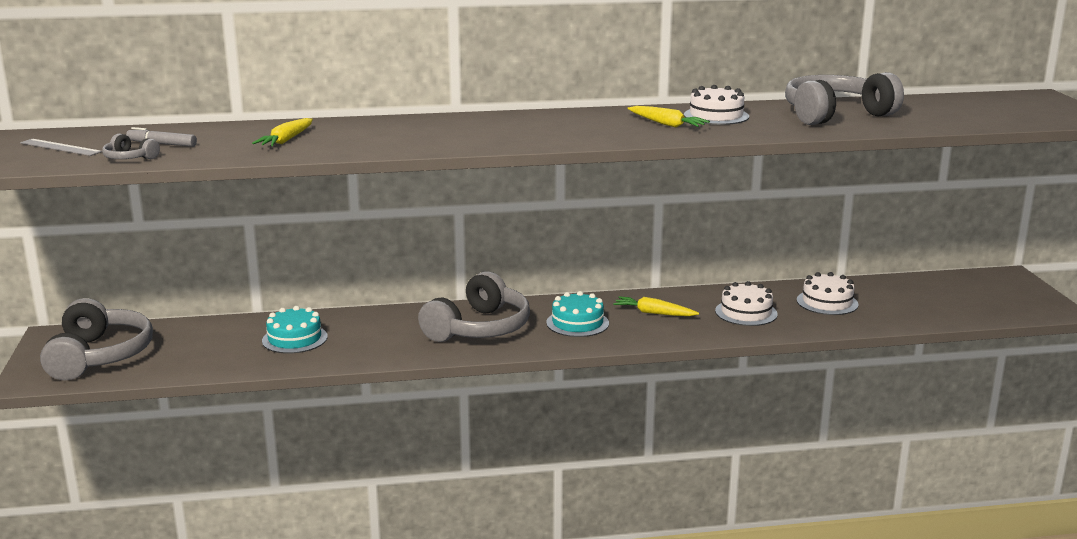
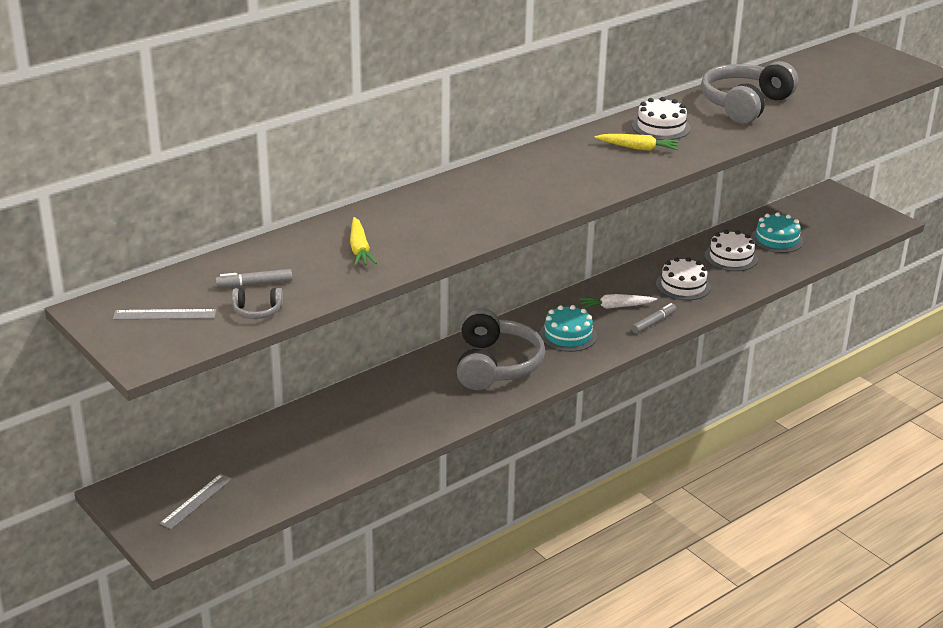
camera: 30 degrees left, 10 degrees up
(99, 356) = (196, 501): grey headphones -> grey ruler
(294, 339) = (352, 425): turquoise cake -> turquoise cake (777, 239)
(654, 313) = (615, 307): yellow carrot -> white carrot
(677, 333) = (653, 322): none -> grey marker

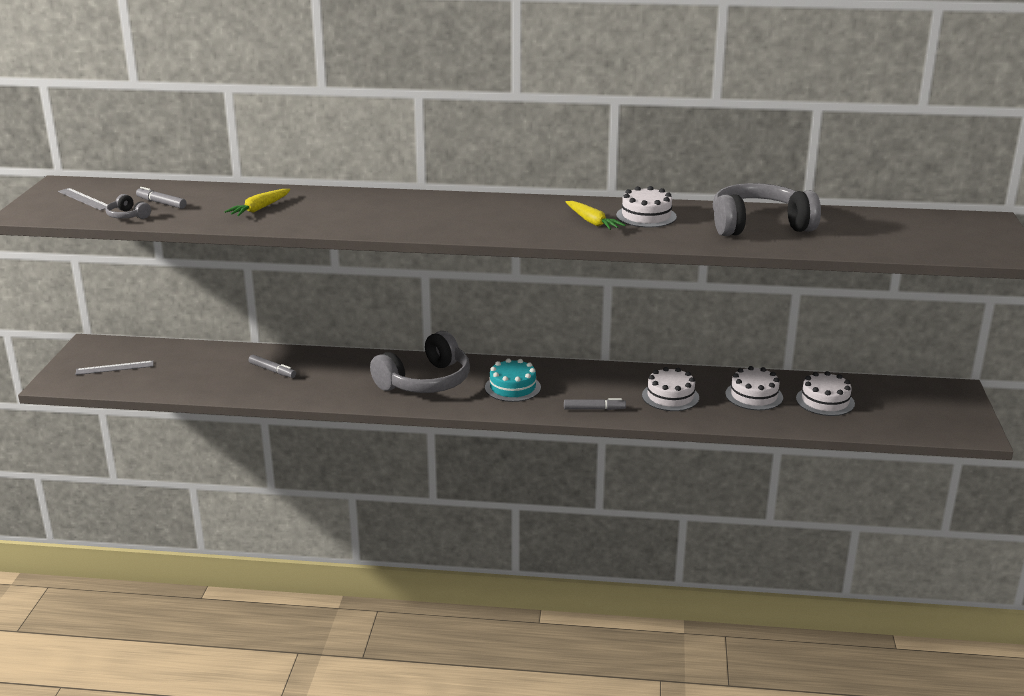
camera: 45 degrees right, 5 degrees down
(352, 423) = (272, 371): none -> grey marker
(615, 307) = (586, 386): white carrot -> none
(777, 239) = (825, 401): turquoise cake -> white cake

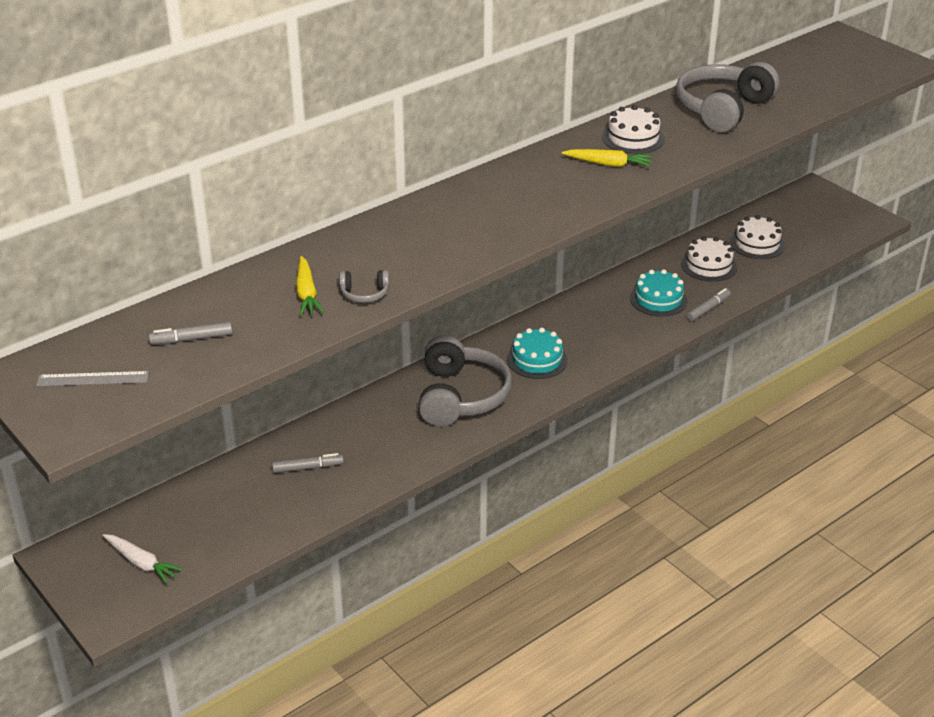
camera: 45 degrees left, 10 degrees up
(115, 368) = (141, 563): grey ruler -> white carrot
(128, 216) = (193, 372): grey headphones -> grey headphones (364, 294)
(594, 409) = (627, 343): grey marker -> grey marker (708, 309)
(670, 396) = (658, 299): white cake -> turquoise cake

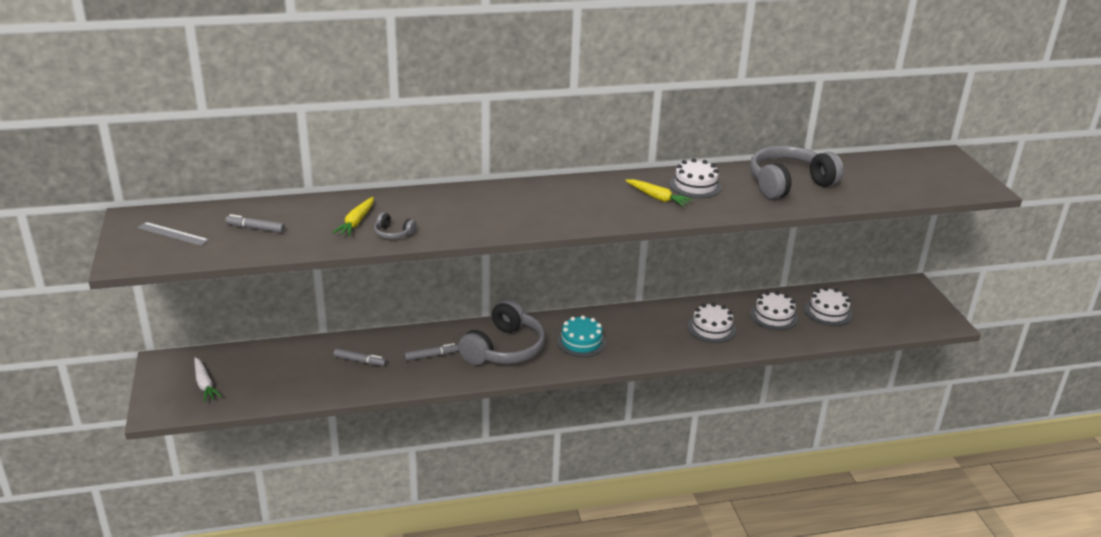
camera: 25 degrees right, 5 degrees down
(658, 299) = (711, 328): turquoise cake -> white cake
(708, 309) = (746, 347): grey marker -> grey marker (431, 356)

